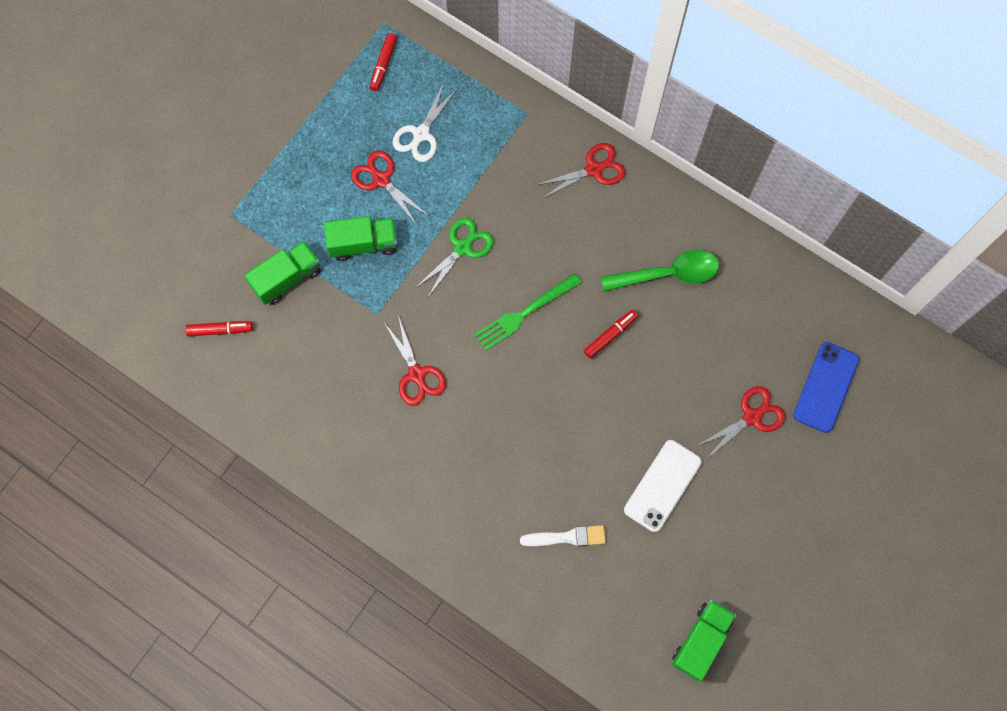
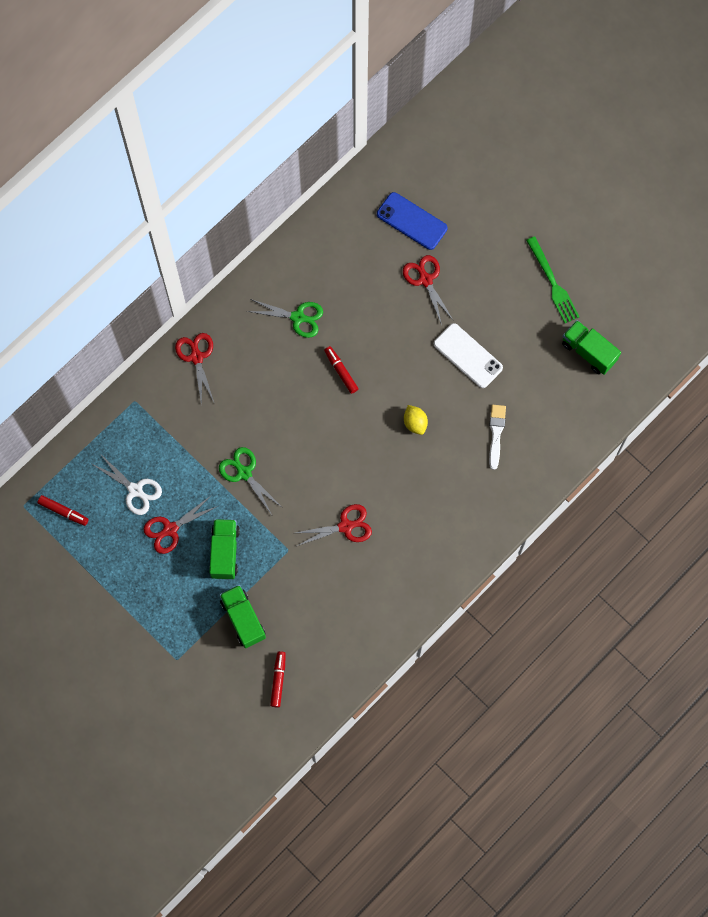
camera: 80 degrees left, 0 degrees up
(525, 313) = (309, 433): green fork -> green fork (552, 283)
(561, 435) = (415, 423): none -> yellow lemon
(668, 274) = (298, 317): green spoon -> green scissors

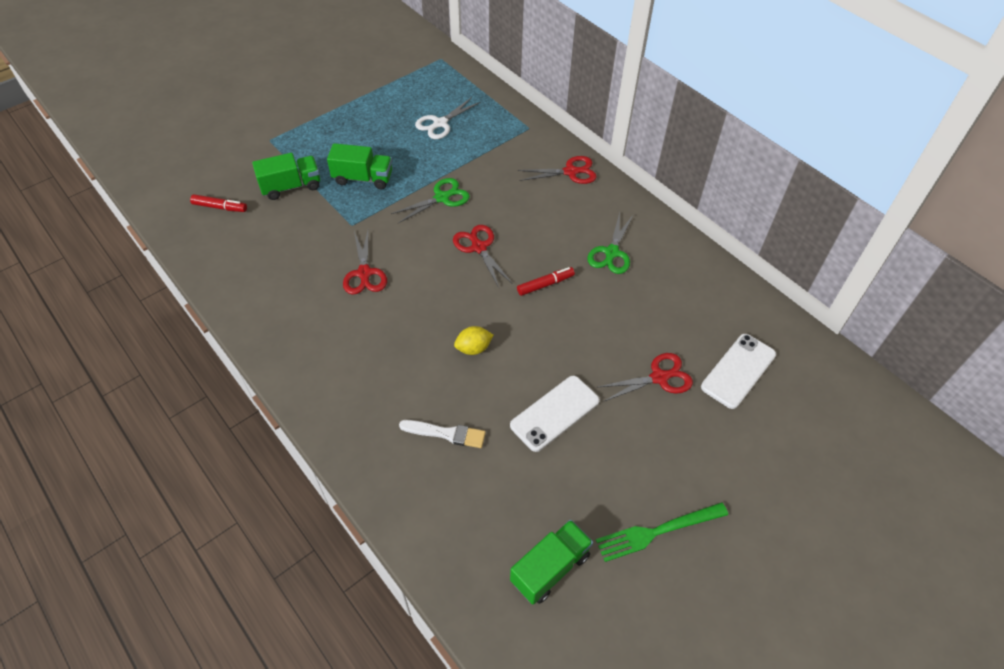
camera: 95 degrees right, 20 degrees down
(63, 512) = (430, 80): red marker -> none
(170, 529) = (396, 143): red scissors -> red scissors (479, 247)
(412, 221) = (738, 371): blue phone -> white phone

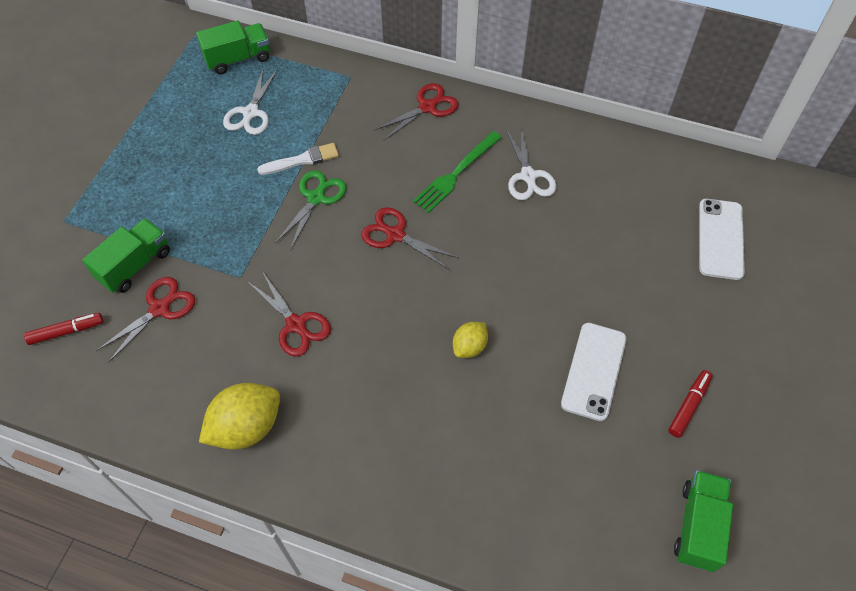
camera: 30 degrees left, 5 degrees up
(282, 321) = (246, 427): none -> yellow lemon
(363, 178) = (212, 216): green truck -> green truck (238, 59)
(446, 433) = (508, 451): white brush -> white brush (302, 160)
(545, 284) = (490, 242): red marker -> red marker (689, 406)
(611, 253) = (528, 176): green scissors -> white scissors
(658, 531) = (761, 433): green fork -> green fork (456, 173)
(659, 377) = (659, 283): red scissors -> red scissors (159, 309)

